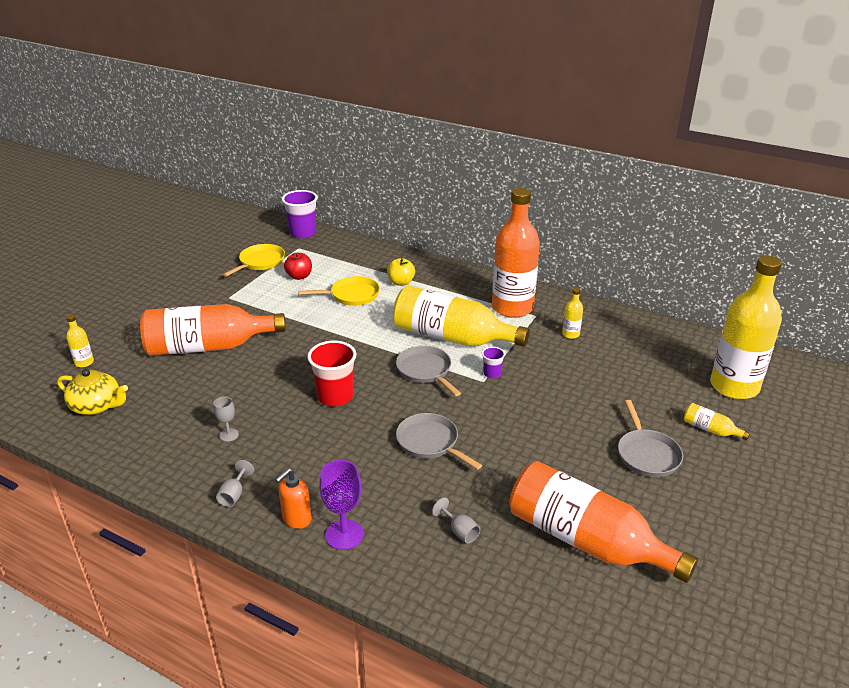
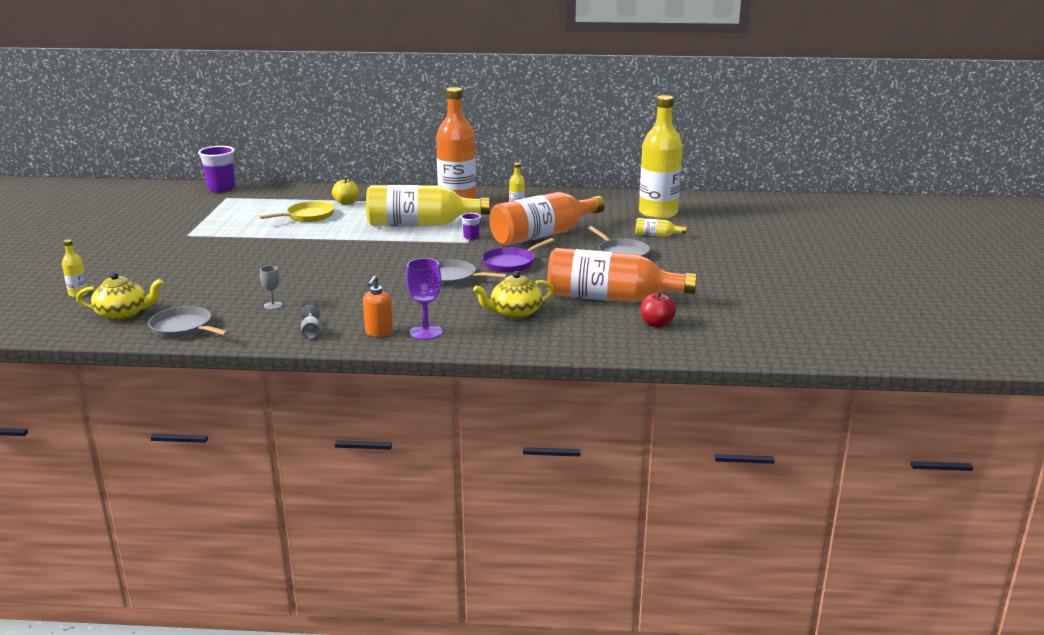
camera: 25 degrees left, 10 degrees down
(208, 347) = (199, 264): orange bottle -> orange bottle (543, 235)
(260, 262) = (196, 211): yellow pan -> none
(299, 276) = (245, 213): red apple -> red apple (656, 324)
(335, 396) = (349, 270): red cup -> none
(425, 371) = (414, 245): grey pan -> grey pan (184, 328)
(459, 531) = (514, 313): grey goblet -> yellow teapot
(508, 434) = (511, 263): none -> purple pan

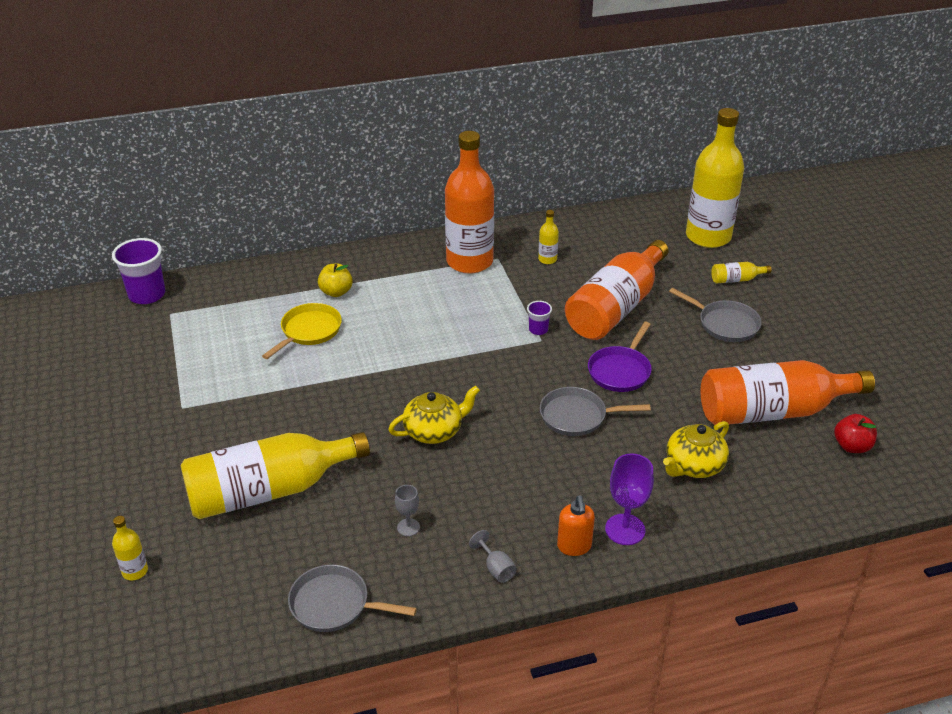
camera: 20 degrees left, 15 degrees up
(123, 314) = (231, 597): yellow teapot -> yellow teapot (434, 431)
(421, 224) = (461, 318): yellow bottle -> yellow bottle (269, 490)

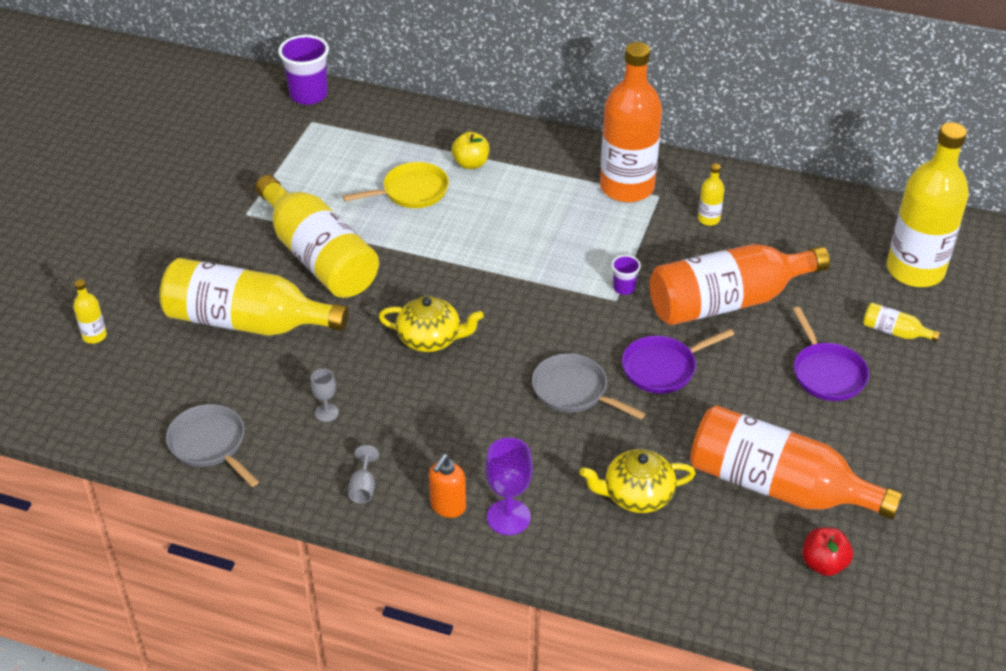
camera: 35 degrees right, 5 degrees up
(280, 412) = (318, 256): none -> yellow bottle
(725, 324) = (826, 373): grey pan -> purple pan

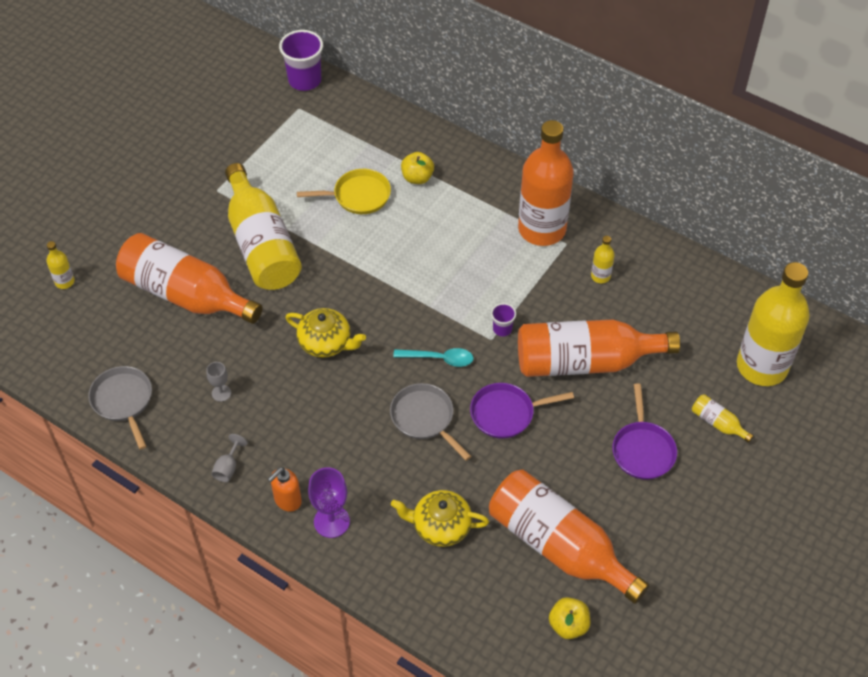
camera: 15 degrees right, 10 degrees up
(248, 322) = (186, 295): yellow bottle -> orange bottle
(566, 329) = (439, 359): none -> turquoise spoon
(823, 564) = (568, 625): red apple -> yellow apple

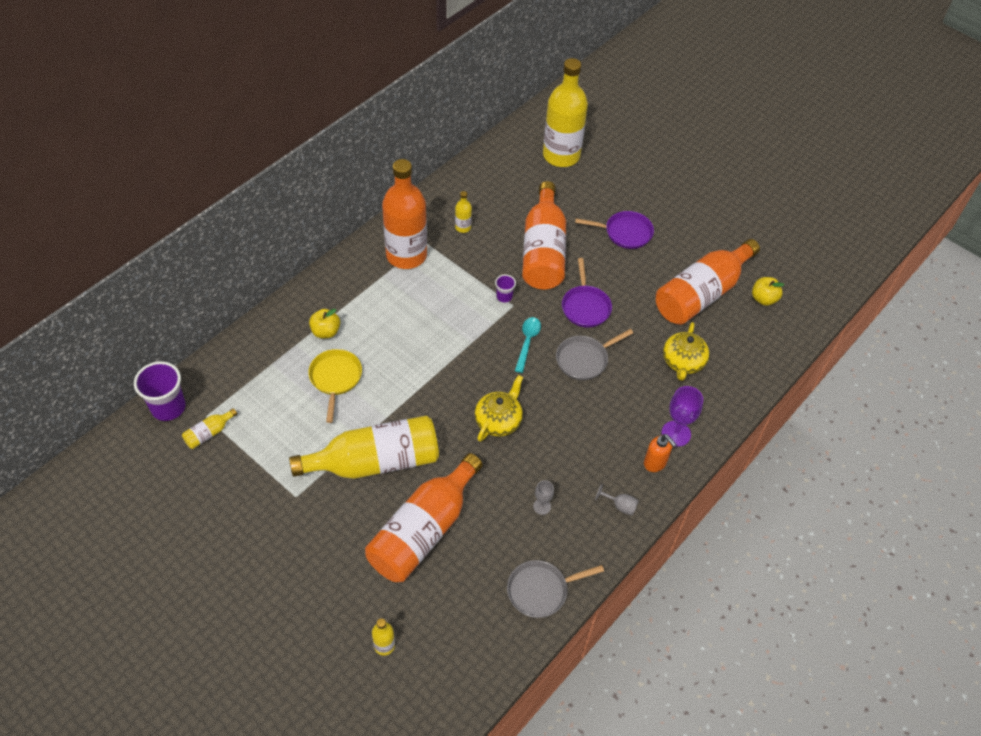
camera: 85 degrees left, 0 degrees up
(718, 423) = (606, 188): yellow bottle -> yellow bottle (209, 433)

